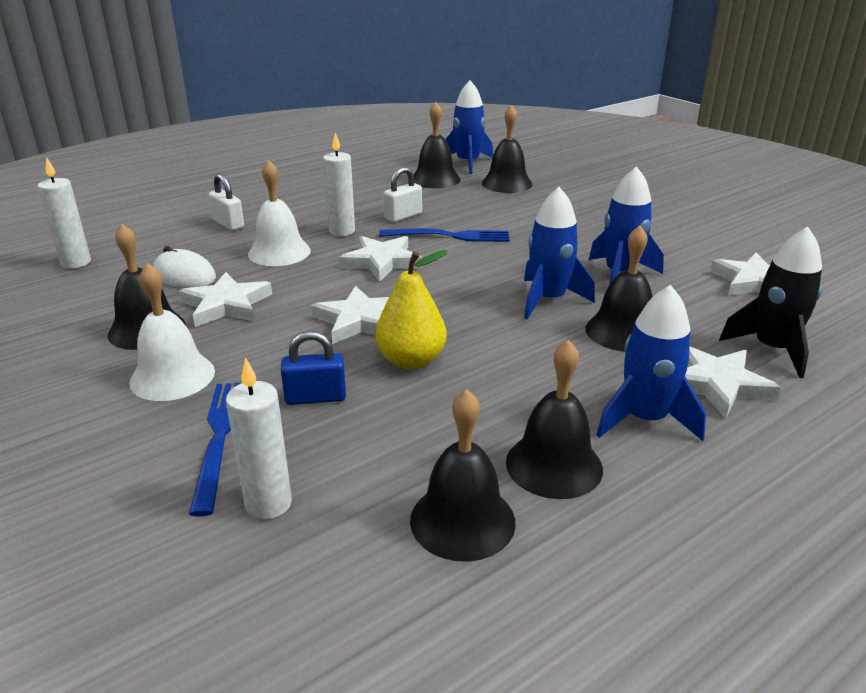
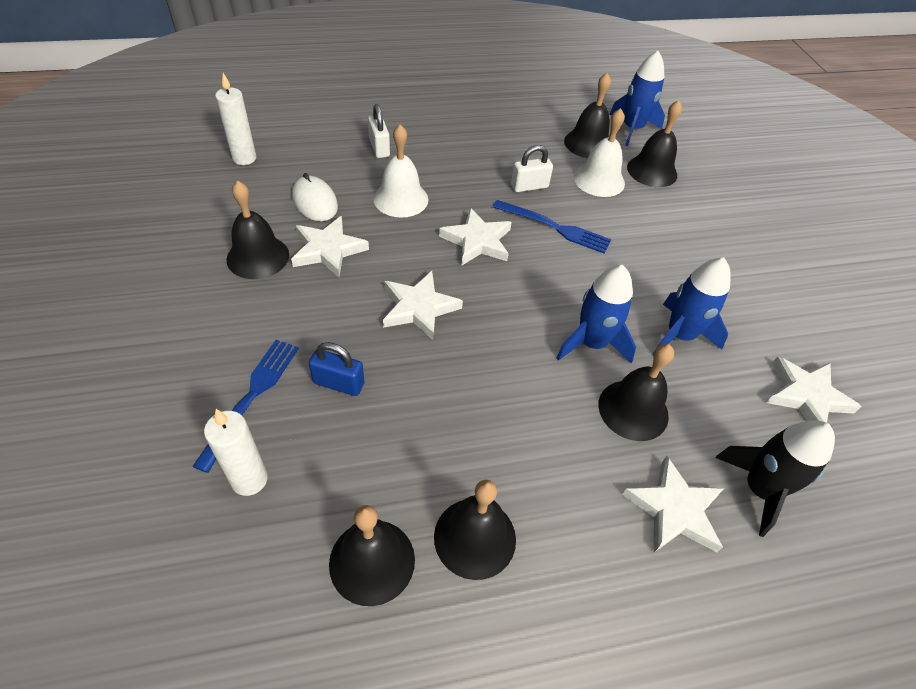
camera: 20 degrees right, 20 degrees up
(172, 376) = (251, 317): white bell -> white bell (599, 180)
(342, 231) = (466, 189): white candle -> none
(411, 361) = (433, 372): yellow pear -> none
(645, 419) = (582, 522): blue rocket -> none

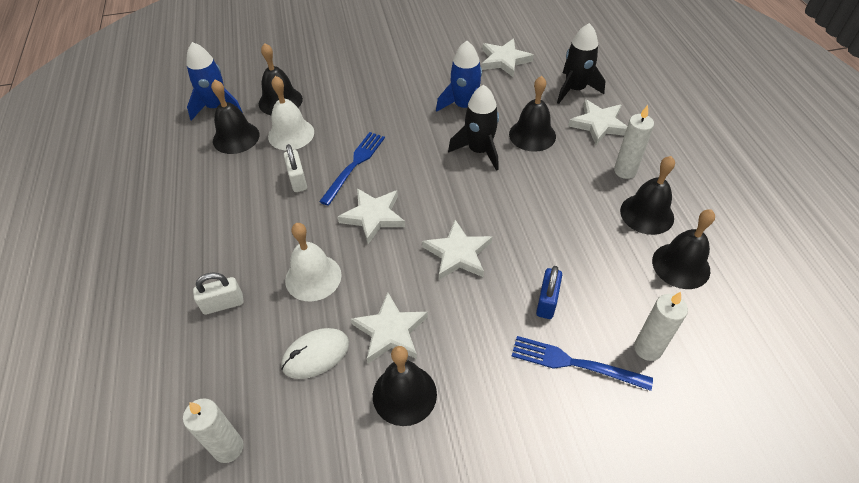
camera: 85 degrees left, 0 degrees up
(566, 526) = (625, 171): none -> white candle
(591, 343) = (479, 151): blue rocket -> black rocket

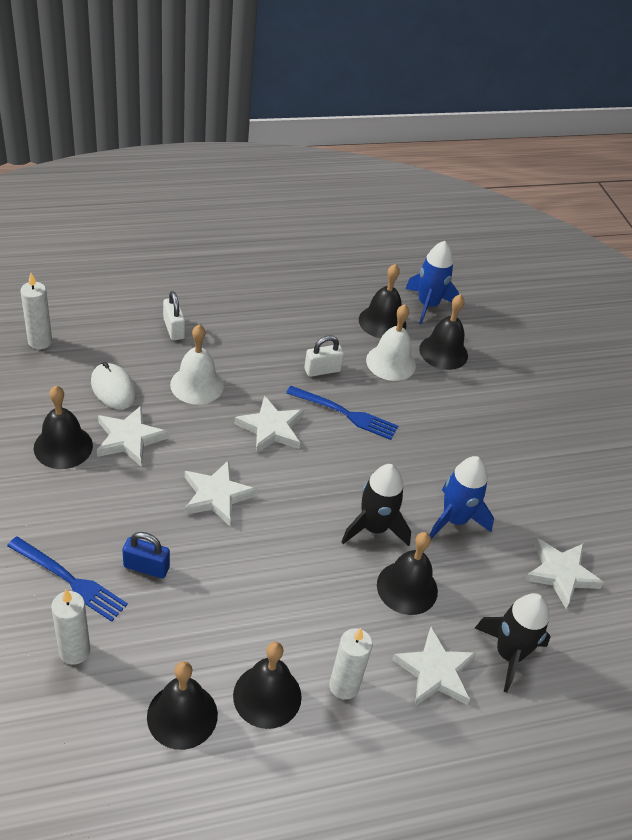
camera: 80 degrees right, 5 degrees down
(574, 363) = (69, 580): blue fork -> blue fork turned 105 degrees clockwise

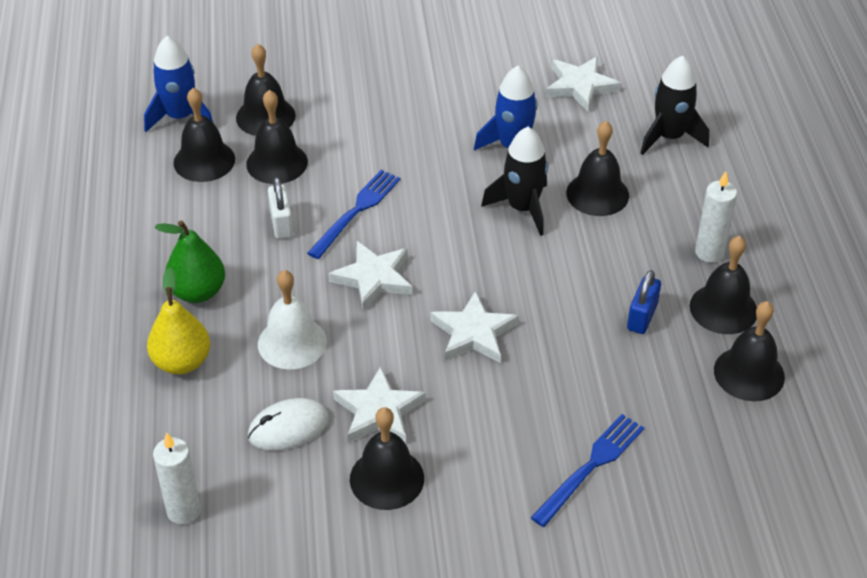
camera: 75 degrees left, 0 degrees up
(74, 651) = (681, 460): white candle -> none
(146, 567) = (572, 398): blue padlock -> blue padlock (642, 317)
(174, 329) = (182, 362): white padlock -> yellow pear
(243, 330) = (198, 292): none -> green pear
(391, 362) = (277, 163): white bell -> black bell
(435, 671) = (690, 188): white star -> none

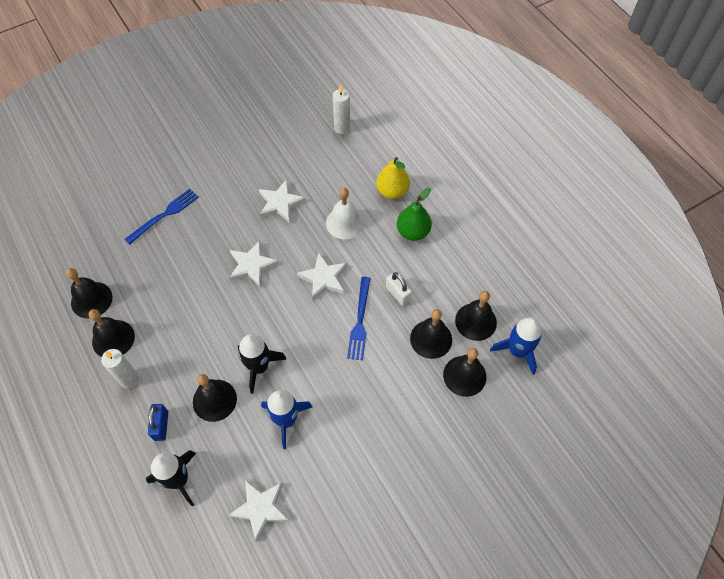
camera: 155 degrees right, 15 degrees up
(288, 427) = (319, 180): white mouse -> none
(387, 478) = (260, 174): black bell -> none
(591, 467) = (164, 215): blue fork -> blue fork turned 150 degrees counterclockwise
(642, 317) = (160, 313): blue padlock -> blue padlock (161, 425)

